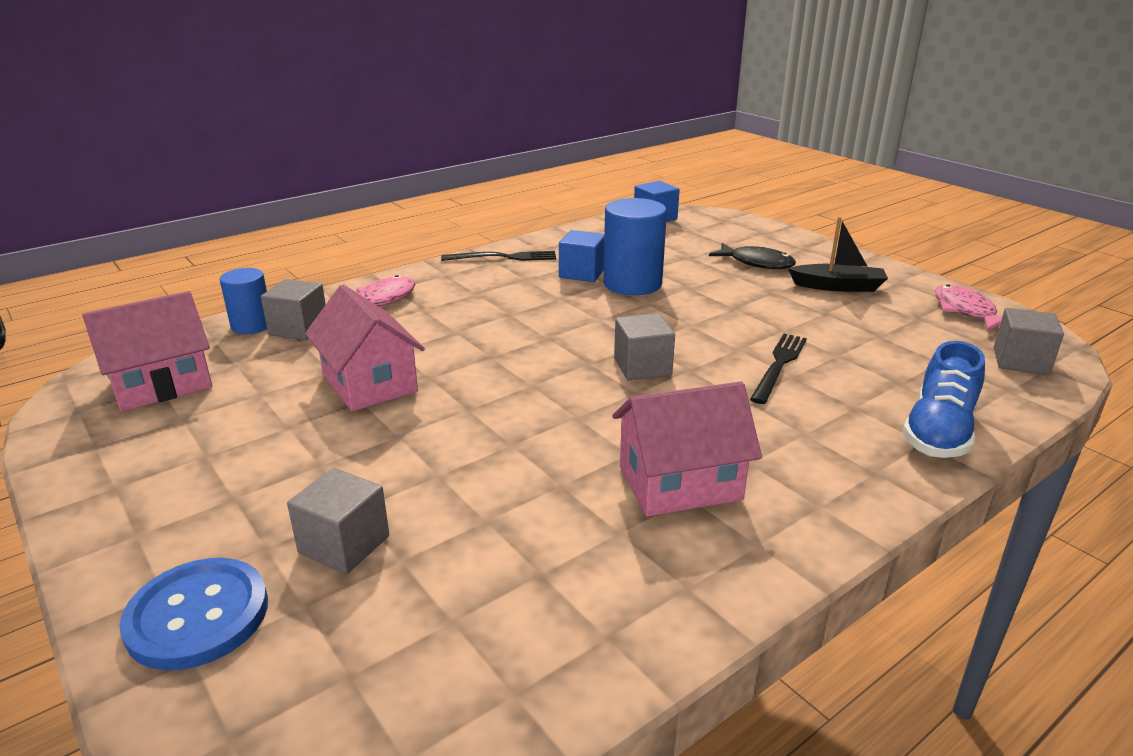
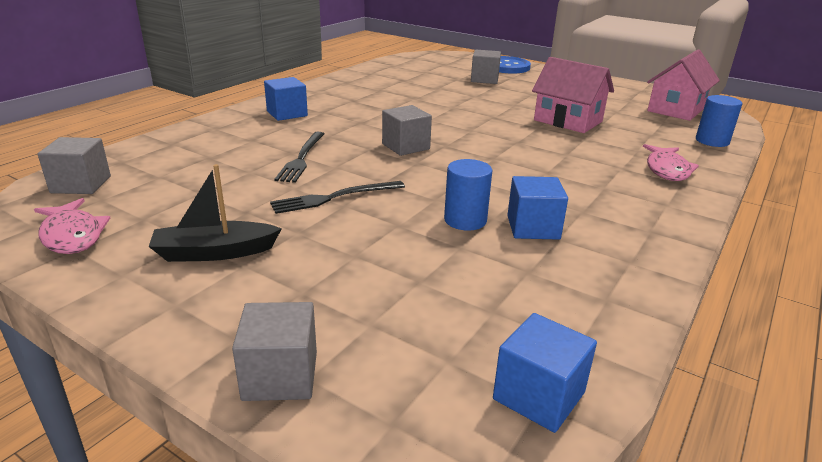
camera: 160 degrees right, 0 degrees up
(299, 328) = (677, 143): grey cube -> grey cube (280, 376)
(504, 257) = (649, 238): black fork -> black fork (334, 198)
(632, 284) = (465, 220): blue cylinder -> blue cylinder, size x0.62
(680, 483) = (358, 103): pink house -> none
(757, 263) = (320, 282): black fish -> none
(815, 466) = (287, 113): none -> blue cube
(938, 432) = (202, 133): blue shoe -> none

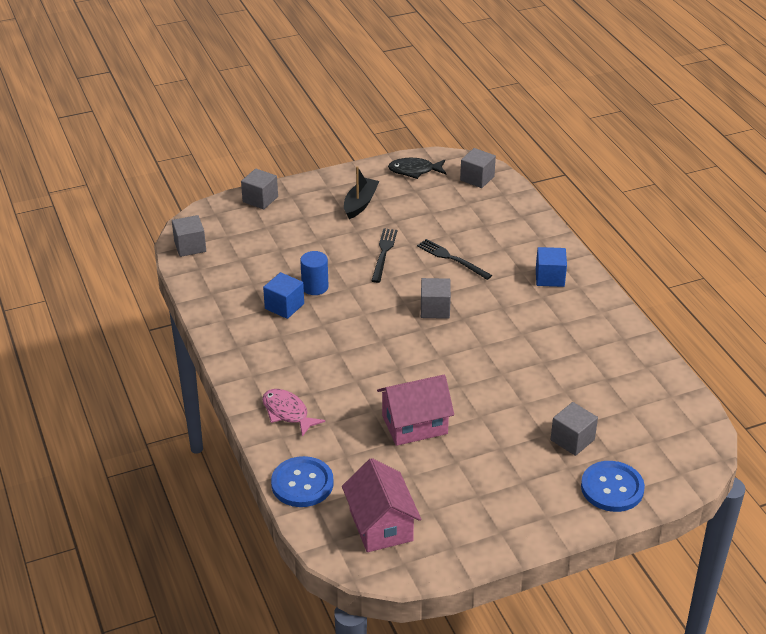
camera: 125 degrees right, 10 degrees up
(72, 235) = (414, 171): pink fish -> black fish
(539, 396) = (190, 246): blue cube -> grey cube
(712, 141) = (302, 483): blue cylinder -> blue button

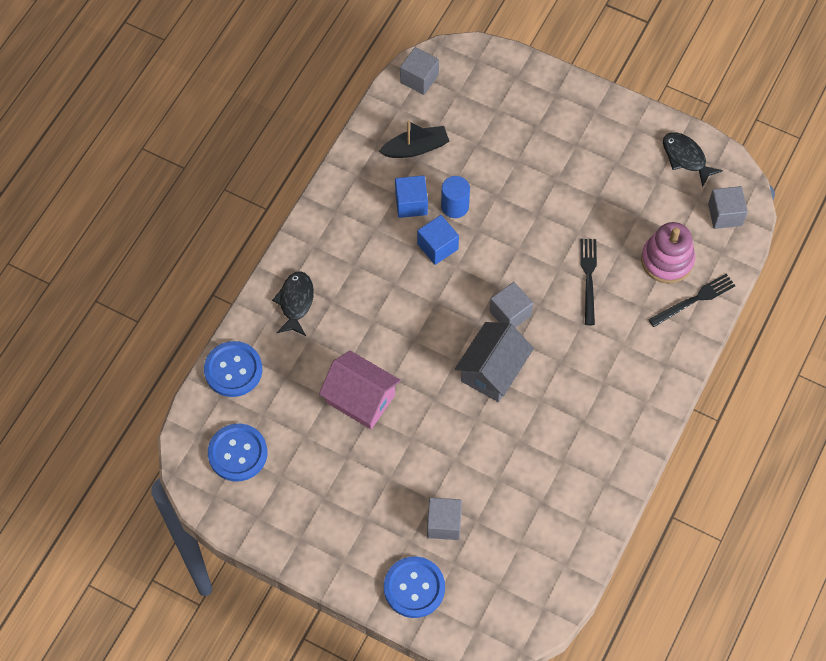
camera: 50 degrees right, 25 degrees up
(260, 199) = (528, 76): grey cube -> none
(287, 413) = (295, 302): pink fish -> black fish
(360, 203) = (596, 153): black boat -> black boat (416, 148)
(381, 525) = (237, 453): pink house -> blue button
(383, 253) = (546, 222): black fork -> black fork (694, 300)
(471, 343) = (493, 371): none -> grey house
(481, 219) = (667, 260): none -> pink stacking toy
(549, 278) = (635, 371): blue cube -> blue cube (437, 246)

